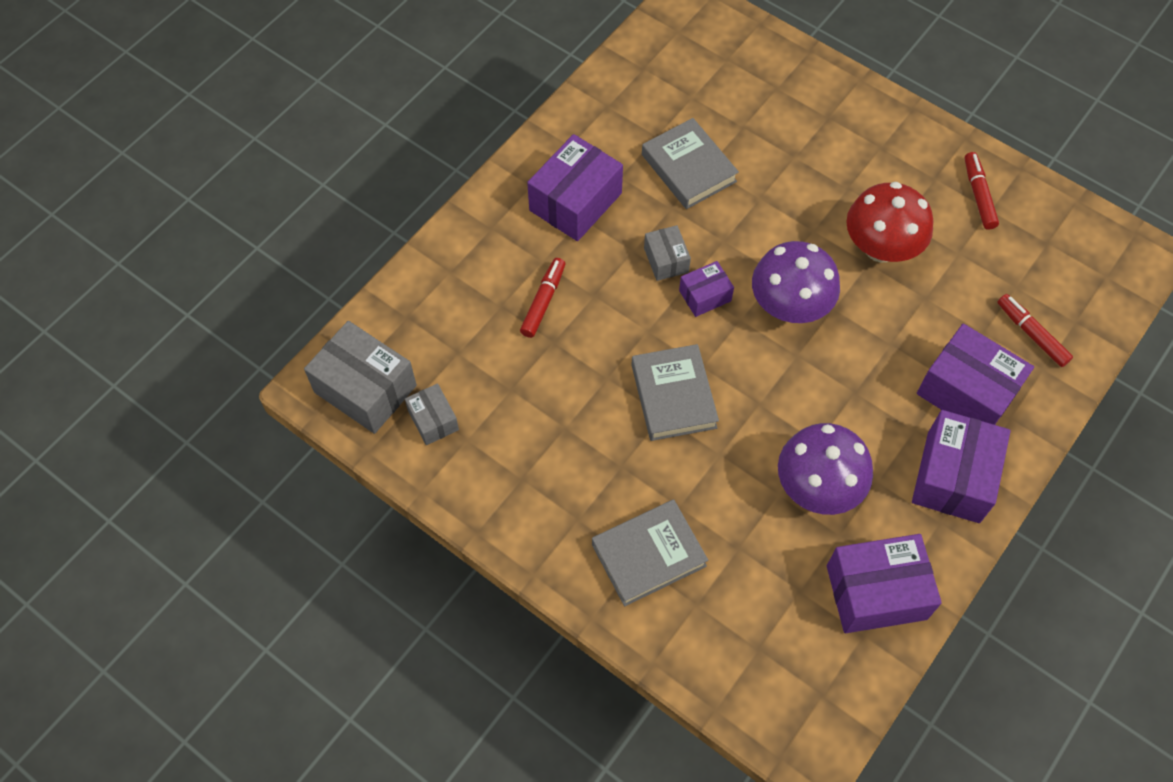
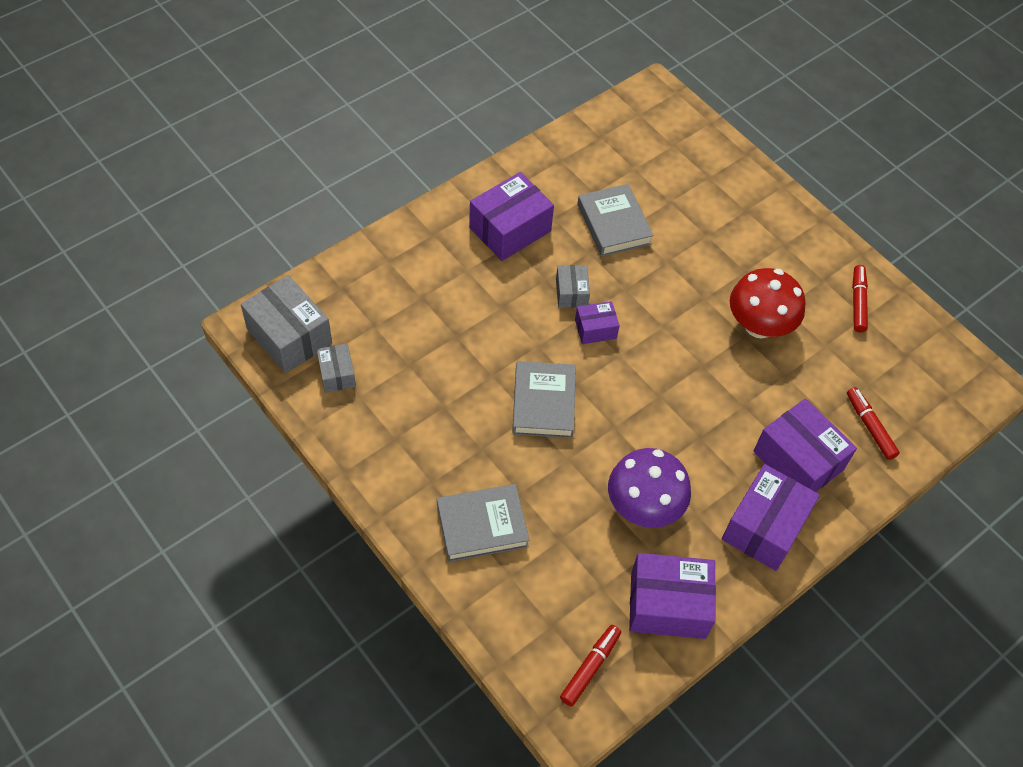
camera: 10 degrees right, 5 degrees down
(543, 301) = (458, 302): red marker -> red marker (590, 667)
(789, 306) = (665, 354): purple mushroom -> none

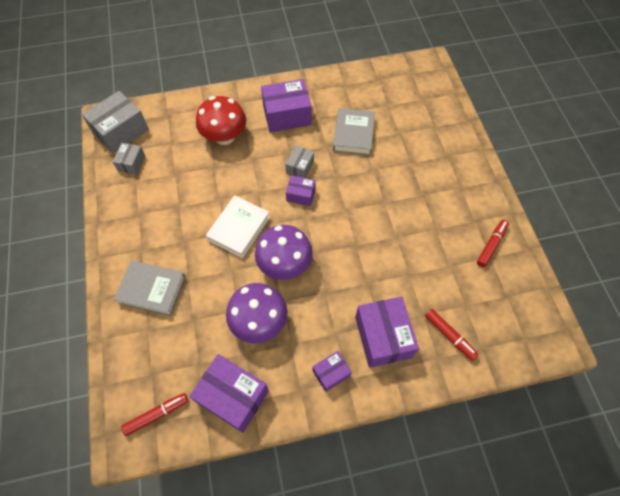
camera: 30 degrees right, 5 degrees up
(289, 336) = (121, 131): grey box -> grey box turned 60 degrees clockwise
(543, 403) = (239, 228): grey book -> white book
(630, 424) = (284, 264): none -> purple mushroom
(759, 325) = (411, 234): red mushroom -> red mushroom (224, 137)
(764, 527) = (331, 373): purple box -> purple box, size x0.54
(870, 427) = (449, 335): red marker -> red marker turned 135 degrees clockwise

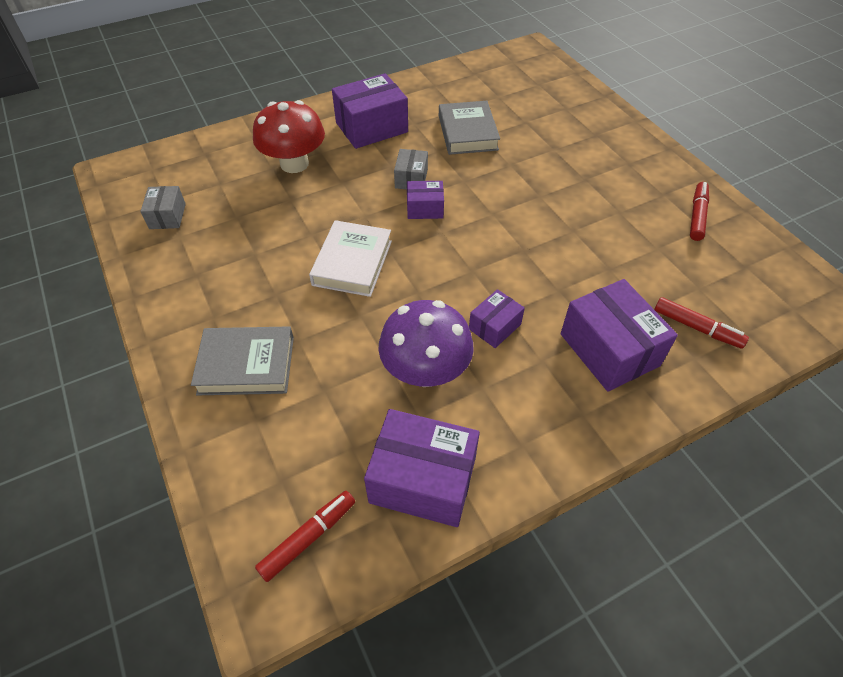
camera: 15 degrees left, 10 degrees down
(121, 131) = (141, 183): grey box -> none
(284, 264) = (434, 292): purple mushroom -> none
(331, 373) = (557, 412): purple box -> purple box (494, 326)

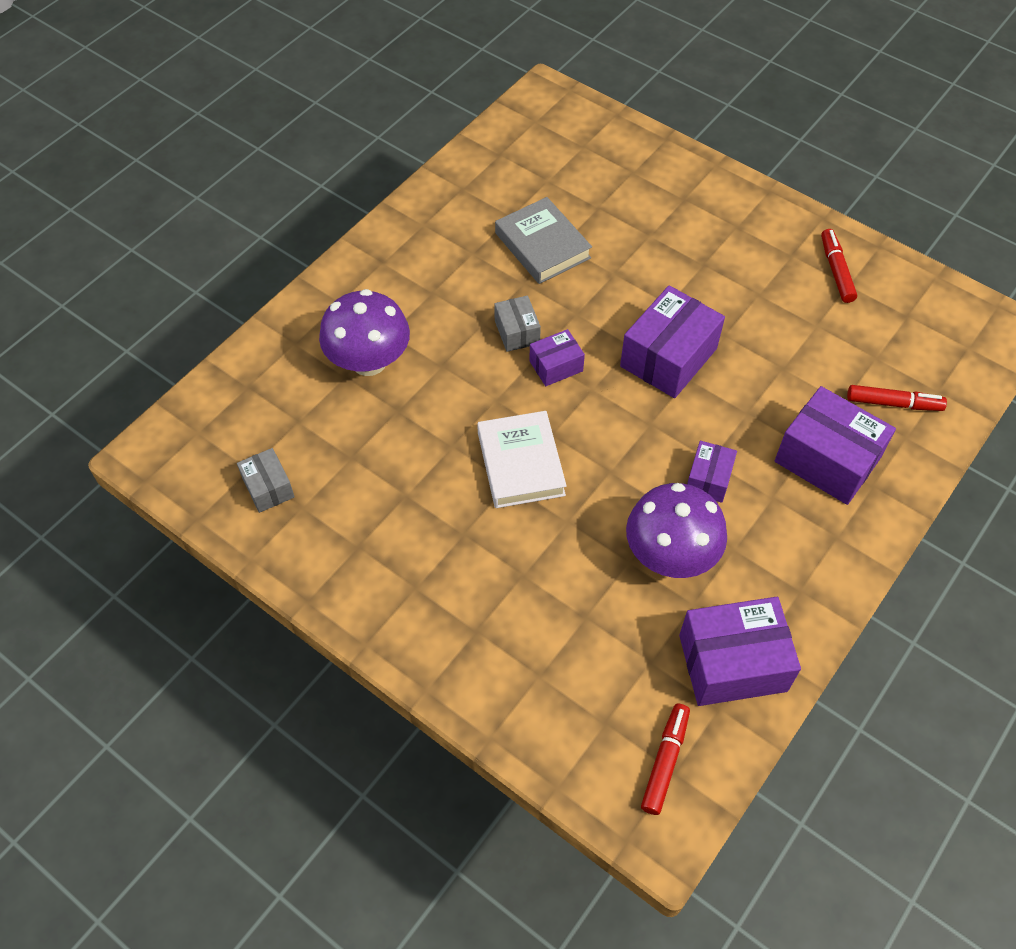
camera: 25 degrees left, 5 degrees up
(246, 365) = (489, 624): grey book -> none
(294, 164) = (369, 361): red mushroom -> purple mushroom
(371, 127) = (426, 277): purple box -> purple box (668, 357)

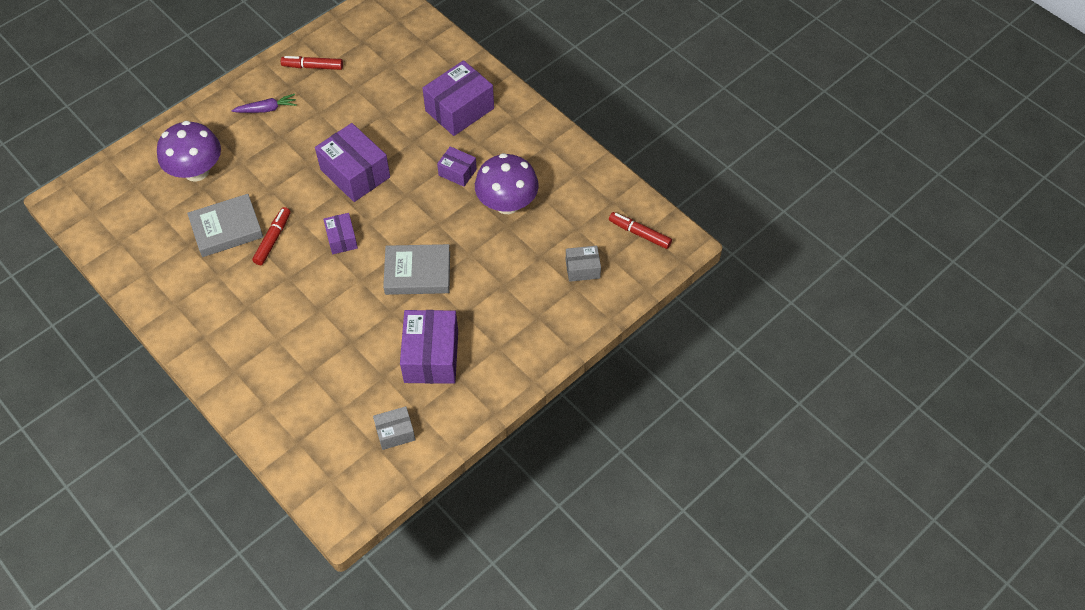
camera: 80 degrees left, 0 degrees up
(369, 361) = (299, 356): purple mushroom -> purple mushroom (196, 171)
(517, 332) = (303, 258): grey box -> grey box (582, 269)
(520, 464) = (417, 273): white book -> grey book
(732, 663) = (585, 188): purple box -> purple box (431, 356)
(744, 239) = (266, 109): none -> purple carrot
(893, 403) = (427, 67): red marker -> red marker (273, 239)

